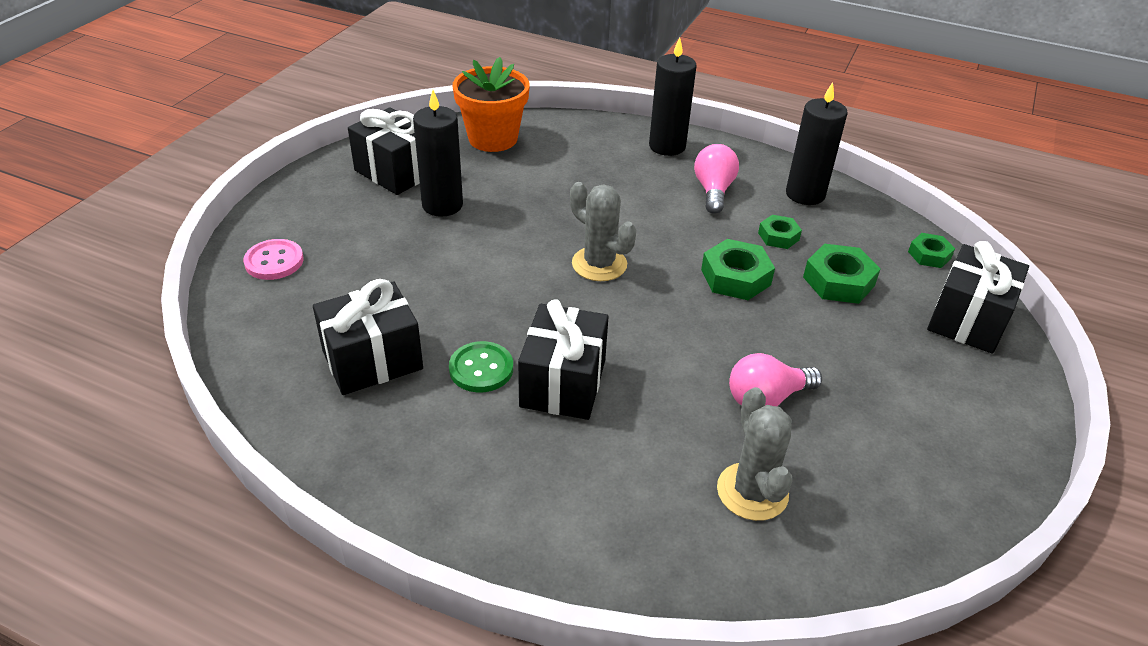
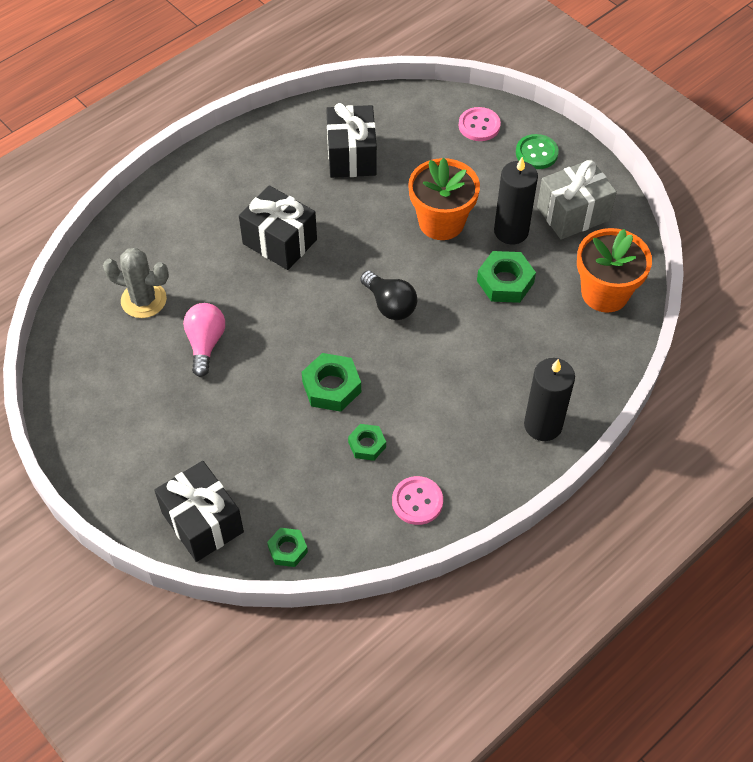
camera: 115 degrees right, 15 degrees up
(396, 172) = (573, 213): black gift -> grey gift
(454, 255) = (441, 222): none -> orange flower pot
(481, 369) = (315, 205): green button -> green button (536, 153)
(599, 264) = (390, 305): grey cactus -> black light bulb
(713, 191) = (453, 428): pink light bulb -> none
(805, 194) = (417, 501): black candle -> pink button
(838, 281) = (291, 456): green nut -> green nut (505, 282)

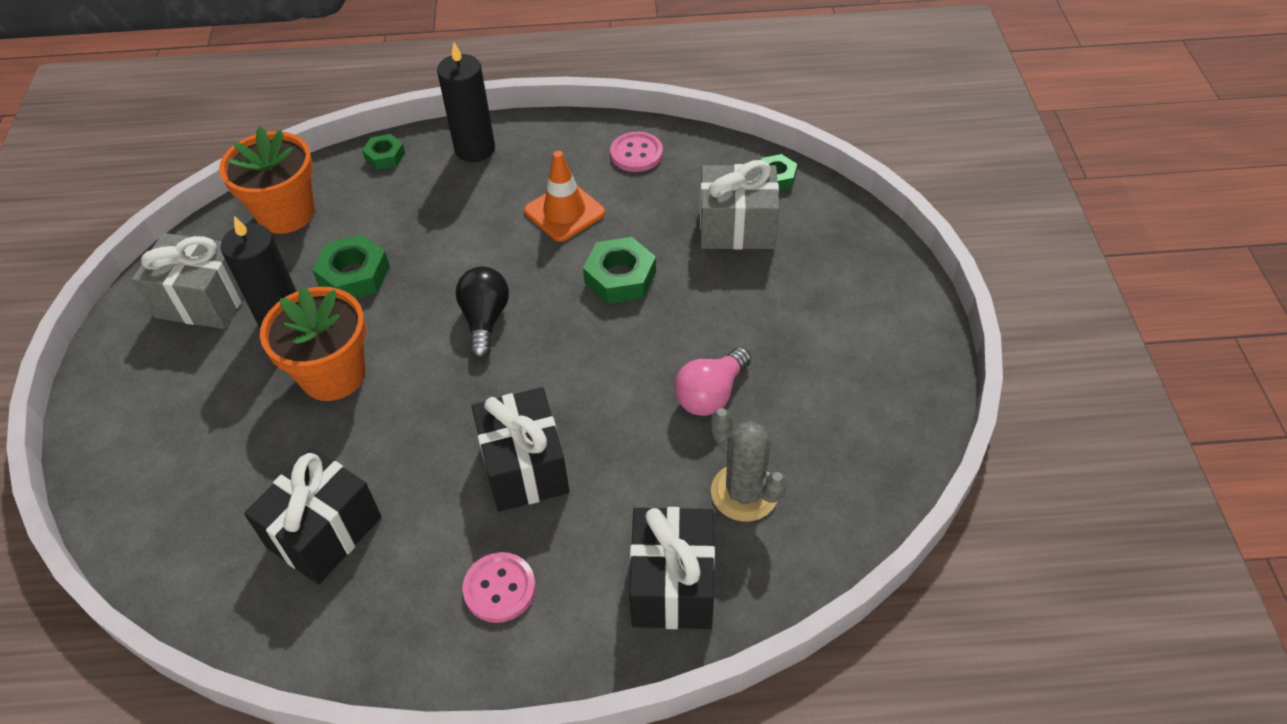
camera: 140 degrees left, 5 degrees down
(202, 522) = (837, 234): black gift -> black gift (672, 584)
(283, 480) = (737, 227): none -> grey gift
(367, 445) = (636, 214): green nut -> green nut (385, 156)
(419, 413) = (564, 212): none -> orange traffic cone
(479, 125) = (140, 470): pink button -> pink button (499, 588)
(536, 153) = (137, 390): green button -> none

